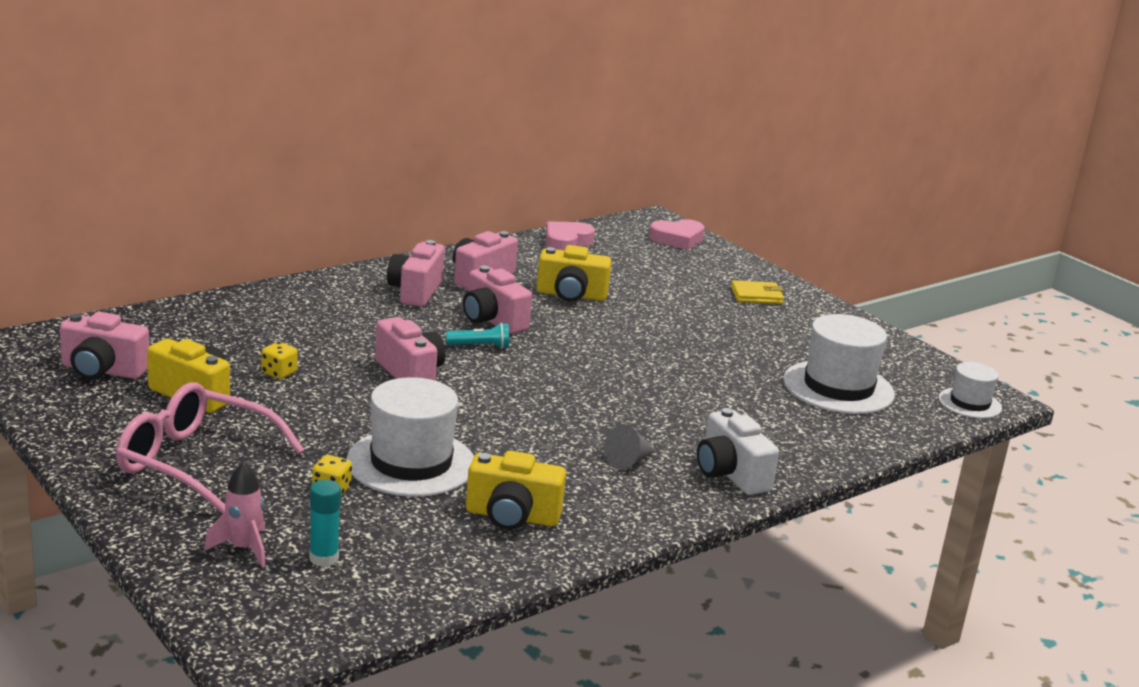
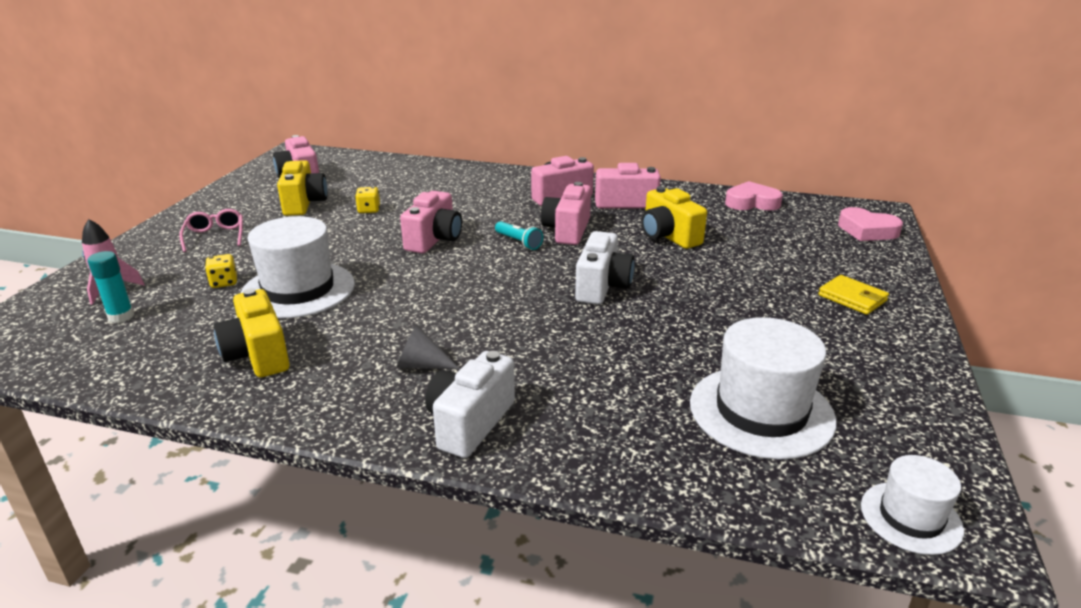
camera: 55 degrees right, 5 degrees up
(197, 463) = (215, 236): pink glasses -> pink glasses, size x0.51
(613, 354) = (602, 287): none -> white camera

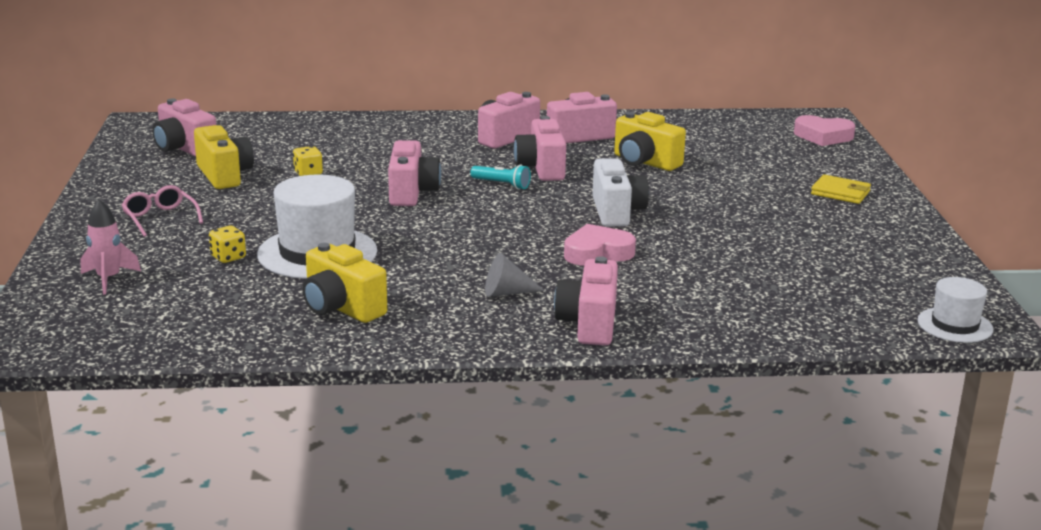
camera: 20 degrees left, 5 degrees down
(121, 316) = (154, 299): turquoise glue stick -> none
(470, 423) = (589, 324): white camera -> pink camera
(751, 202) = (702, 123): pink heart -> pink heart (597, 253)
(761, 411) = (815, 281): white hat -> none

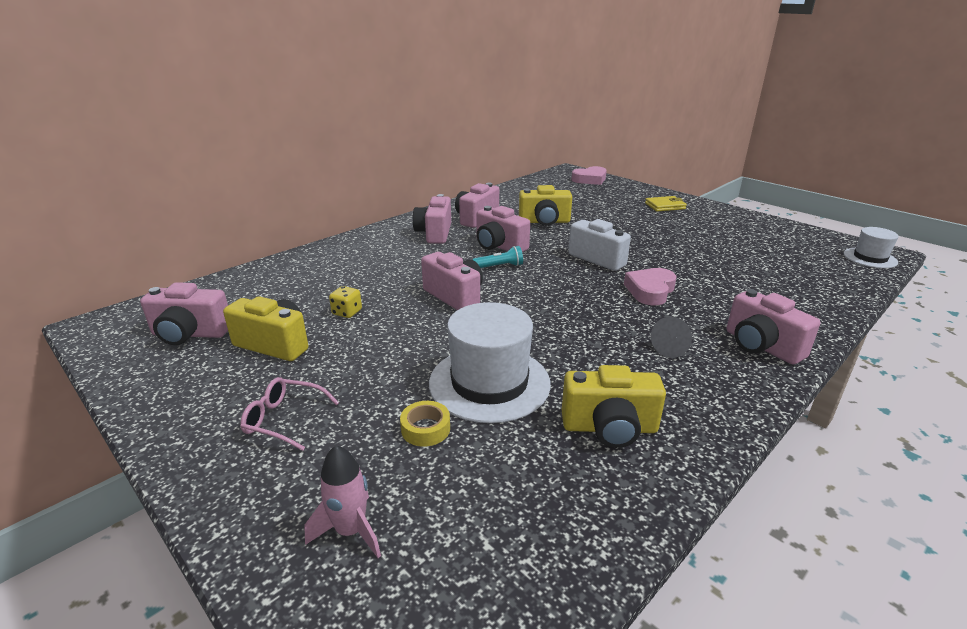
camera: 40 degrees left, 5 degrees up
(228, 257) = (425, 429): yellow dice -> yellow tape

